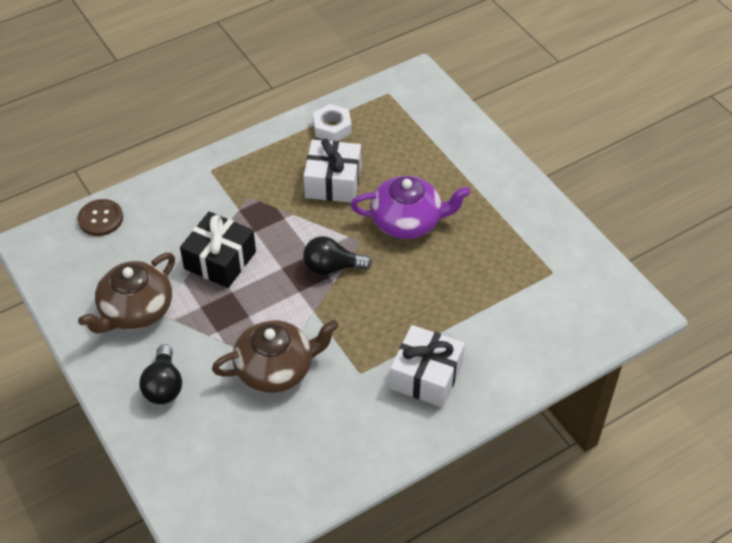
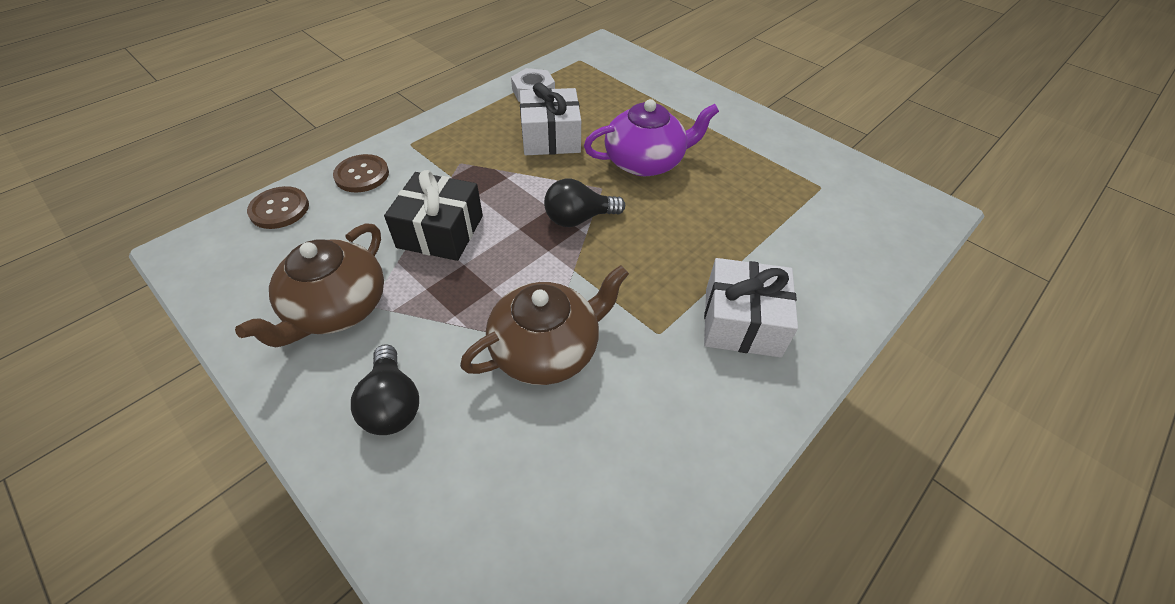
camera: 15 degrees left, 0 degrees up
(167, 196) = (362, 175): none -> brown button

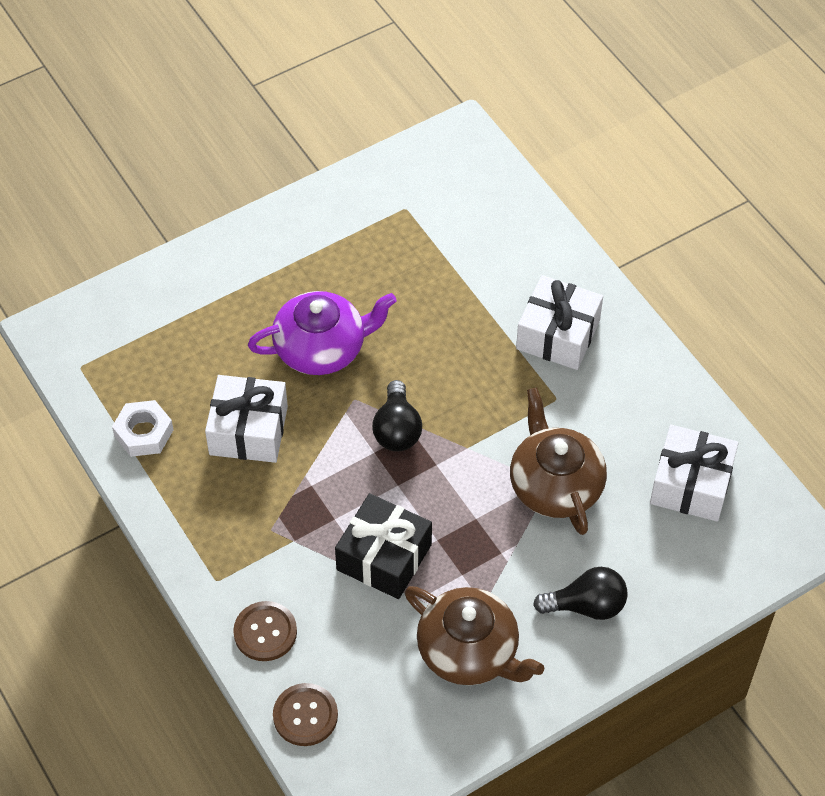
camera: 75 degrees left, 5 degrees up
(583, 498) = (691, 484): none -> white gift
(645, 162) = (321, 348): purple teapot -> purple teapot turned 75 degrees clockwise

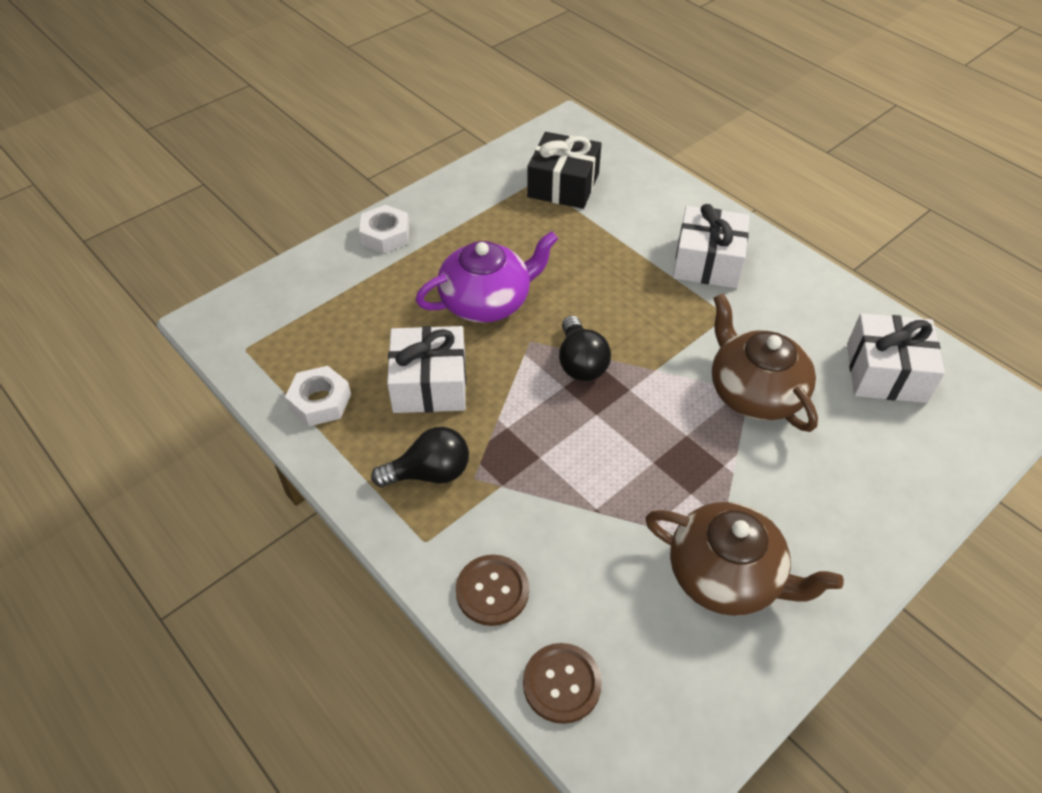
camera: 10 degrees left, 5 degrees down
(235, 255) = (385, 235): none -> white nut
(384, 557) = (603, 488): black gift -> black gift (563, 185)
(586, 606) = (832, 506): black light bulb -> black light bulb (429, 473)

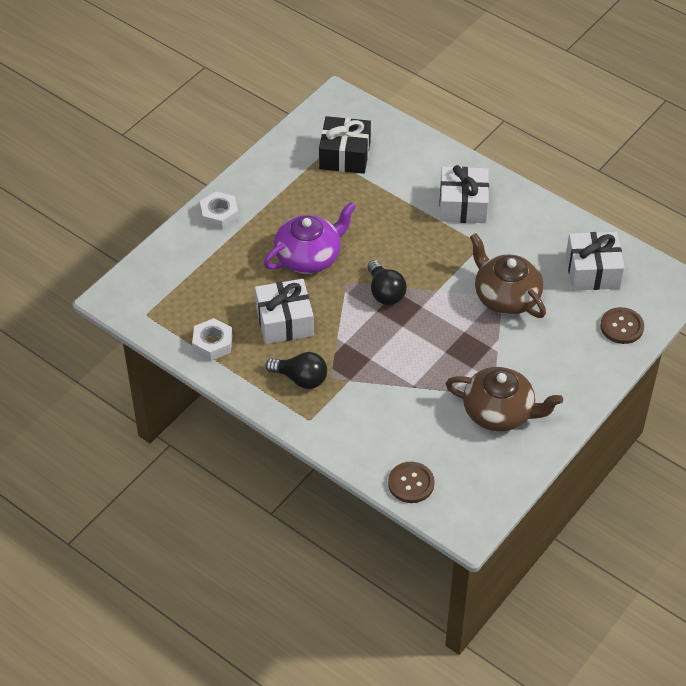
camera: 10 degrees left, 0 degrees up
(429, 473) = (301, 379): black light bulb -> black light bulb turned 45 degrees clockwise
(492, 591) = (358, 441): brown button -> brown button (622, 327)

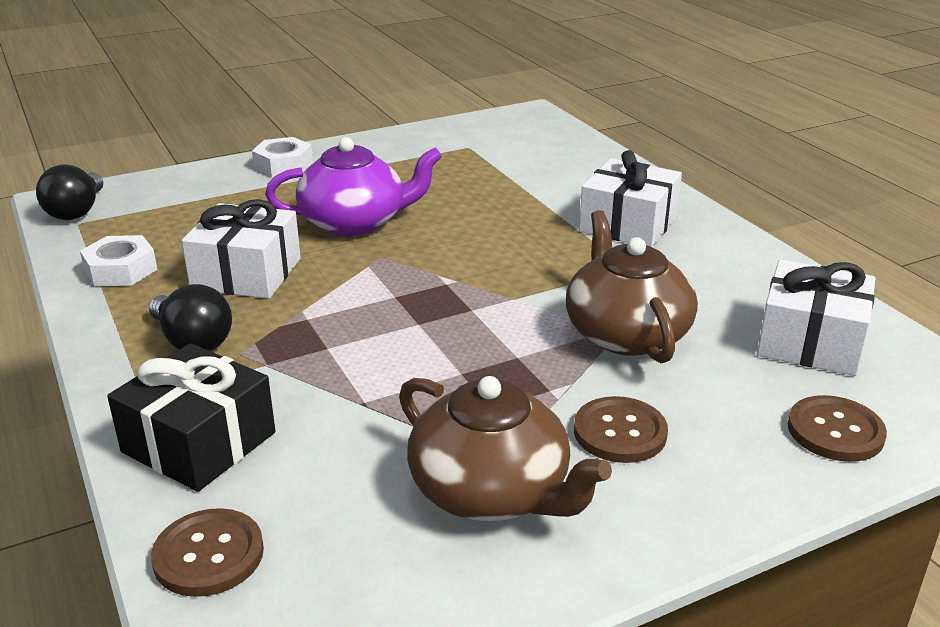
camera: 25 degrees right, 20 degrees down
(345, 155) = (497, 152): black gift -> black gift (199, 442)
(385, 292) = (427, 281): black light bulb -> black light bulb (76, 211)
(534, 361) = (620, 432): none -> brown button

